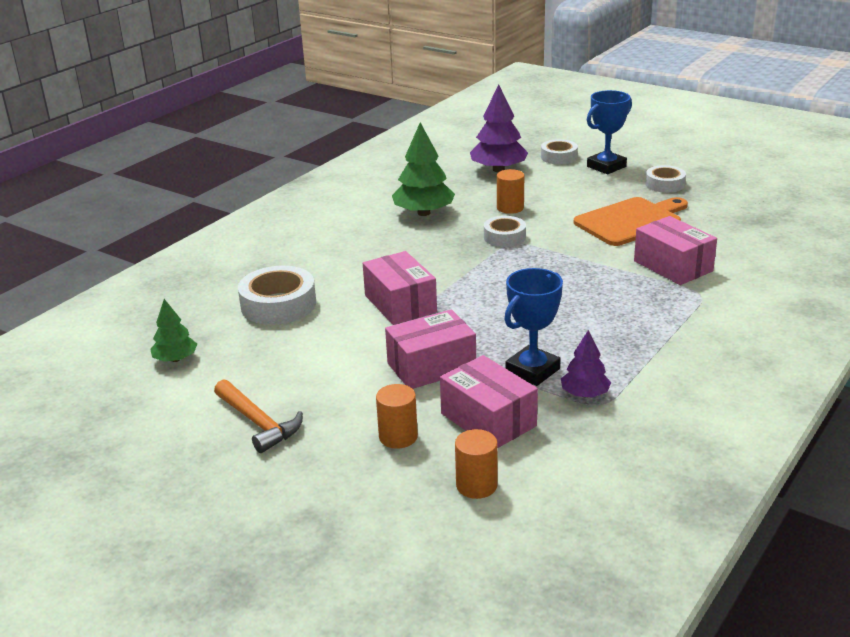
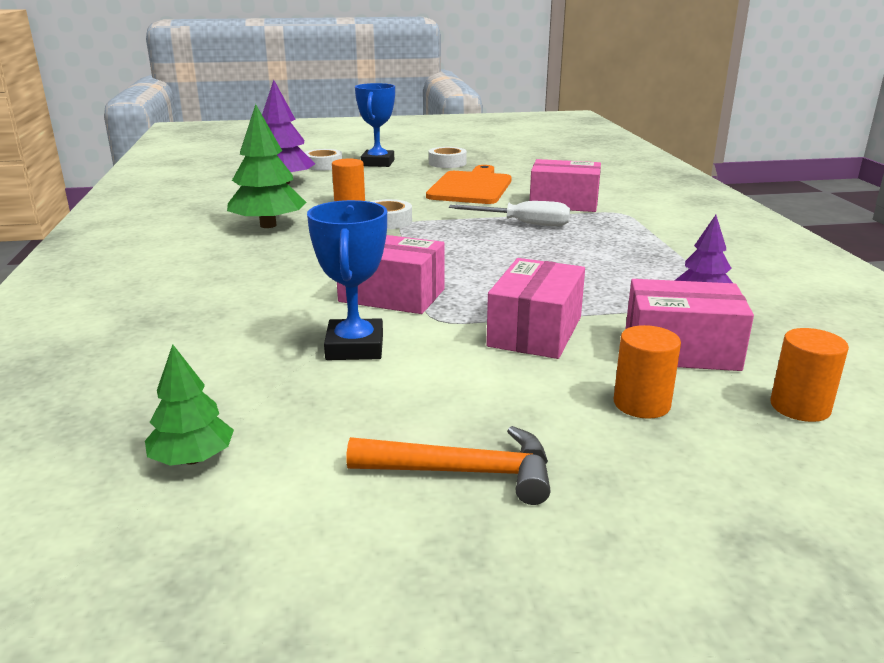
camera: 45 degrees left, 5 degrees down
(278, 305) = (243, 344): white tape -> none
(532, 370) = (626, 299): blue trophy -> blue trophy (355, 347)
(596, 276) = (523, 224): none -> white screwdriver

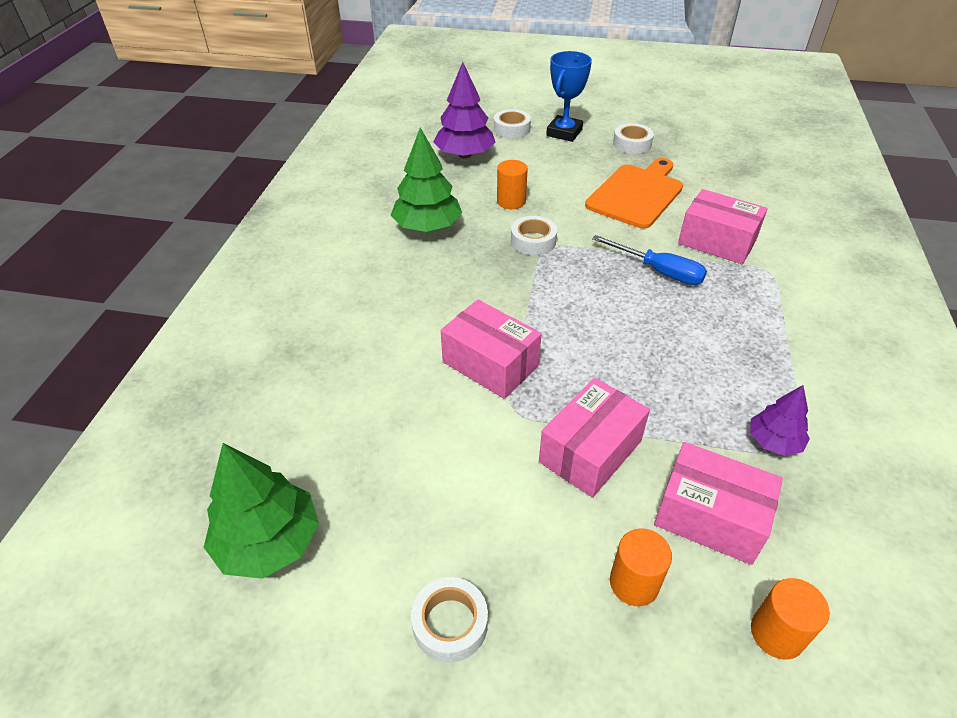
camera: 20 degrees right, 20 degrees up
(192, 459) = (268, 542): green tree -> green tree, size x1.71
(355, 347) = (431, 432): blue trophy -> none
(463, 472) = (450, 623): orange hammer -> white tape
(523, 224) = (659, 271): white screwdriver -> blue screwdriver

